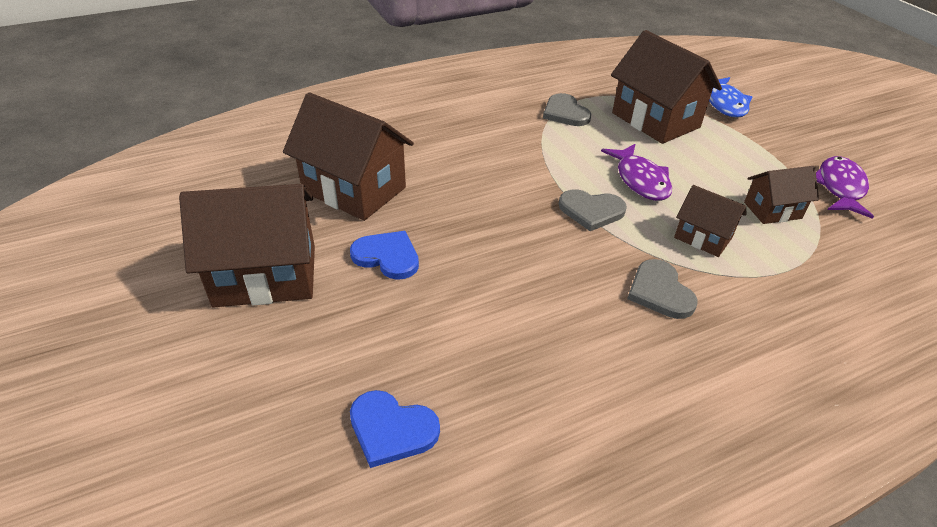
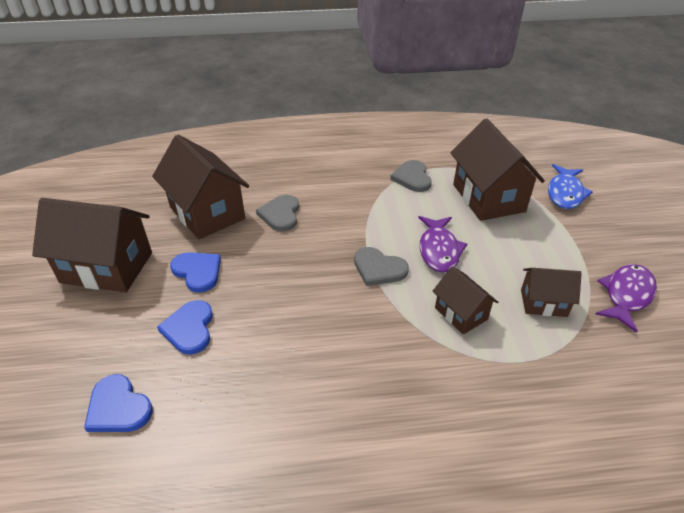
camera: 20 degrees right, 0 degrees up
(420, 320) = (189, 328): none -> blue heart
(660, 291) = (391, 352): grey heart -> grey heart (280, 214)

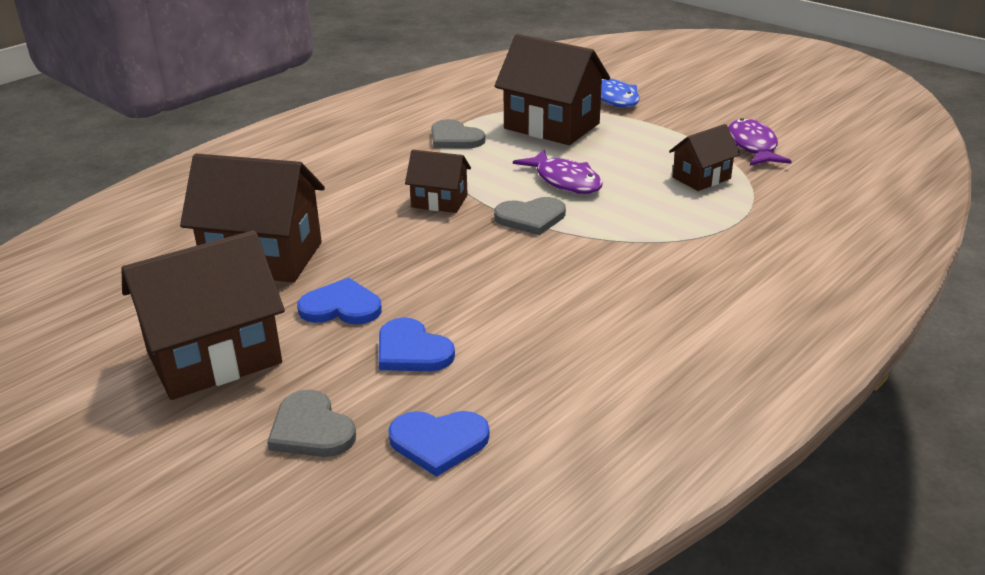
camera: 40 degrees left, 10 degrees down
(280, 214) = (358, 222): grey heart -> grey heart (311, 429)
(461, 313) = (649, 215): brown house -> brown house (439, 201)

